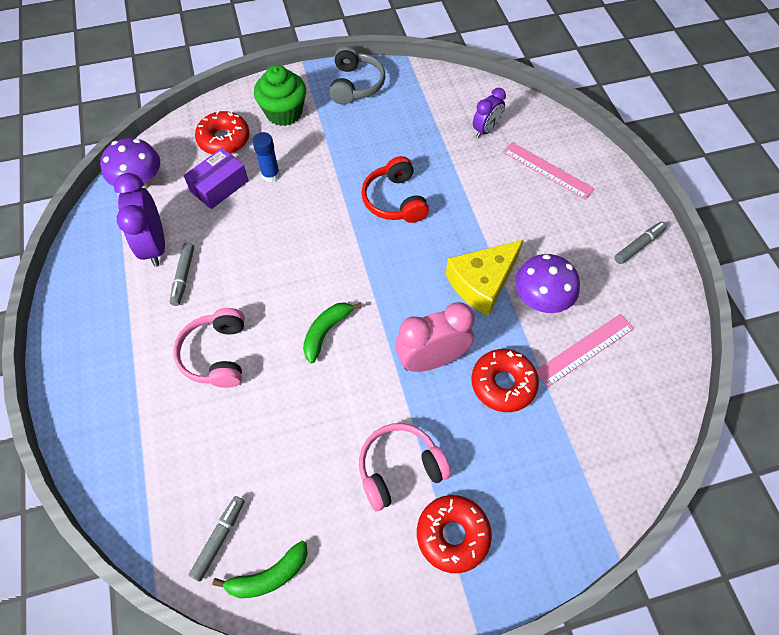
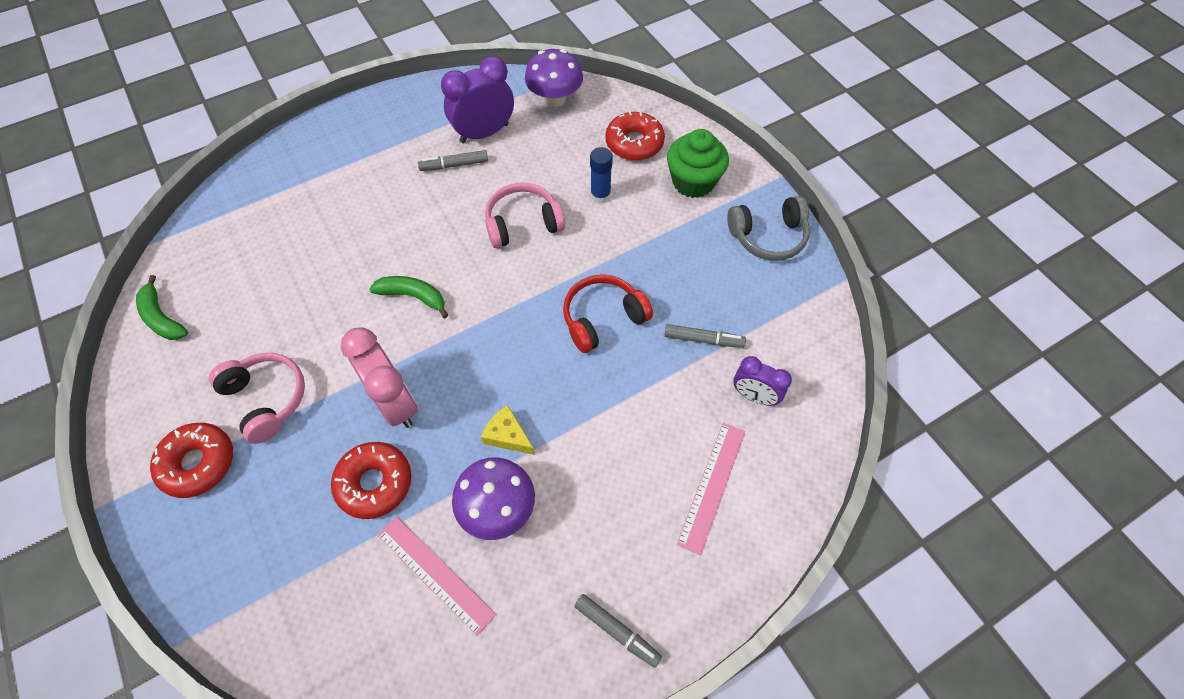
camera: 75 degrees right, 0 degrees up
(216, 354) = (373, 216): pink headphones -> pink headphones (523, 223)
(219, 186) = (571, 158): purple box -> none
(219, 539) = (195, 272): grey marker -> grey marker (703, 339)
(482, 283) = (507, 436): yellow cheese -> yellow cheese, size x0.54

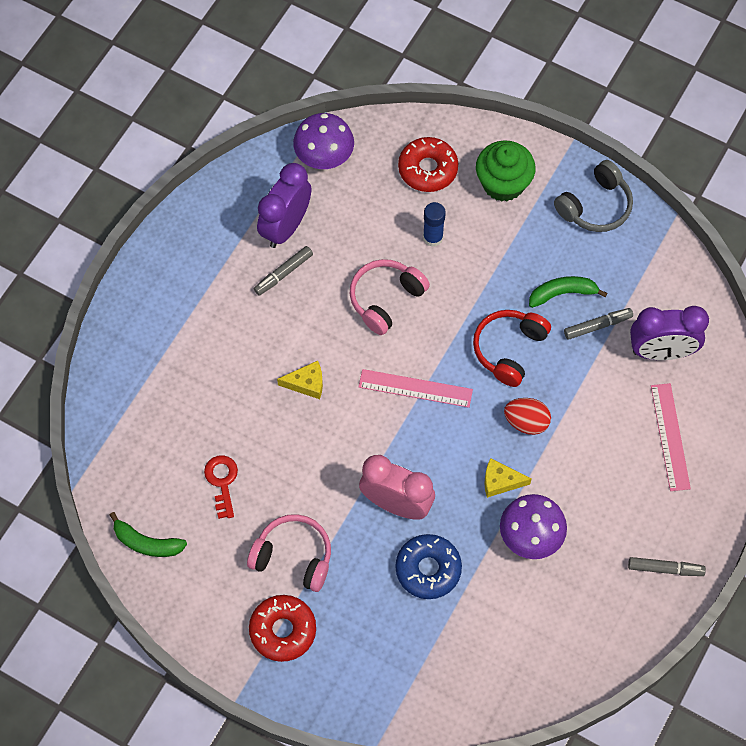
camera: 30 degrees left, 5 degrees up
(265, 300) = (222, 482): none -> red key
(374, 483) = (428, 569): red donut -> blue donut
(402, 257) = (306, 383): none -> yellow cheese
(413, 296) = (343, 412): green banana -> green banana (562, 293)
(435, 573) = (519, 603): pink ruler -> pink ruler (415, 388)
(573, 392) = (526, 422): none -> red egg
(754, 396) = (661, 352): purple clock -> purple clock, size x1.63

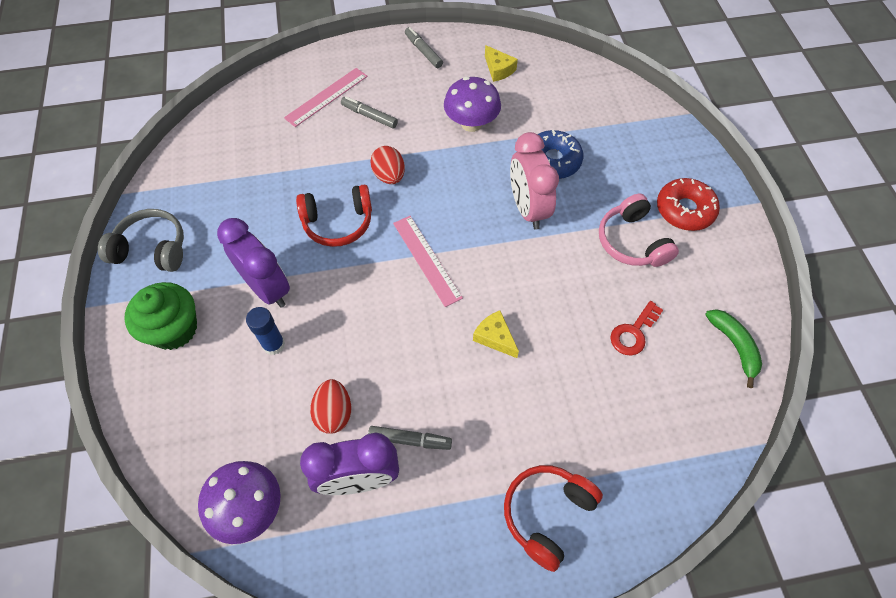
camera: 130 degrees left, 5 degrees down
(163, 316) = (547, 514): none -> red headphones
(344, 241) = (334, 413): none -> red egg
(385, 299) = (365, 337): pink headphones -> none
(428, 169) = (199, 401): red donut -> none
(500, 481) = (449, 162): yellow cheese -> yellow cheese (498, 69)
(562, 293) = (257, 220): green banana -> none
(597, 326) = (269, 183): grey marker -> grey marker (369, 116)
(661, 352) = (261, 136): purple clock -> purple clock (267, 288)

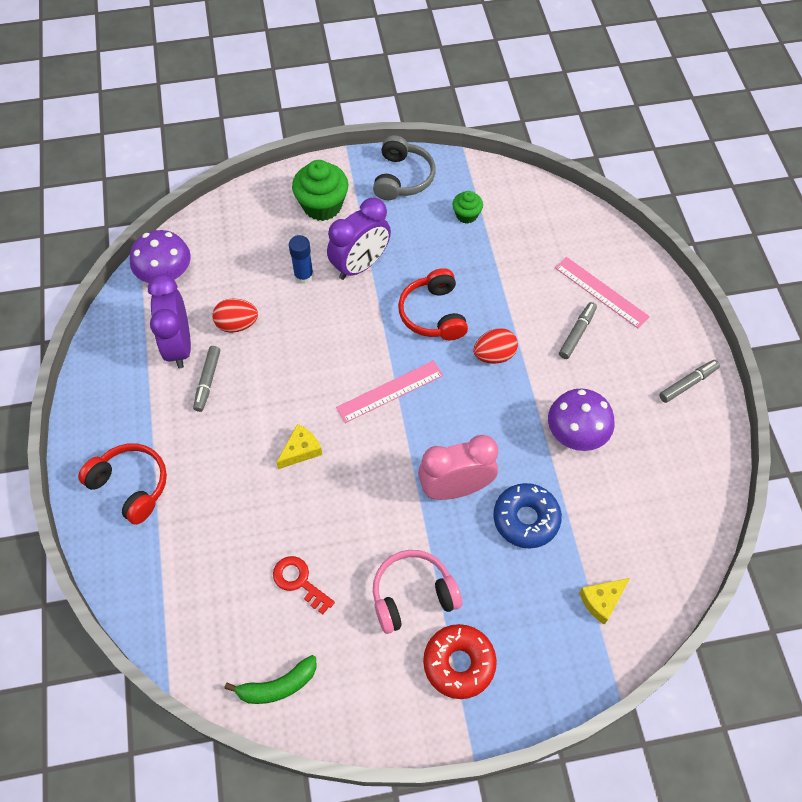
camera: 90 degrees right, 0 degrees up
(217, 192) = (466, 215): none -> green cupcake
(498, 69) = (669, 466): yellow cheese -> yellow cheese (602, 601)

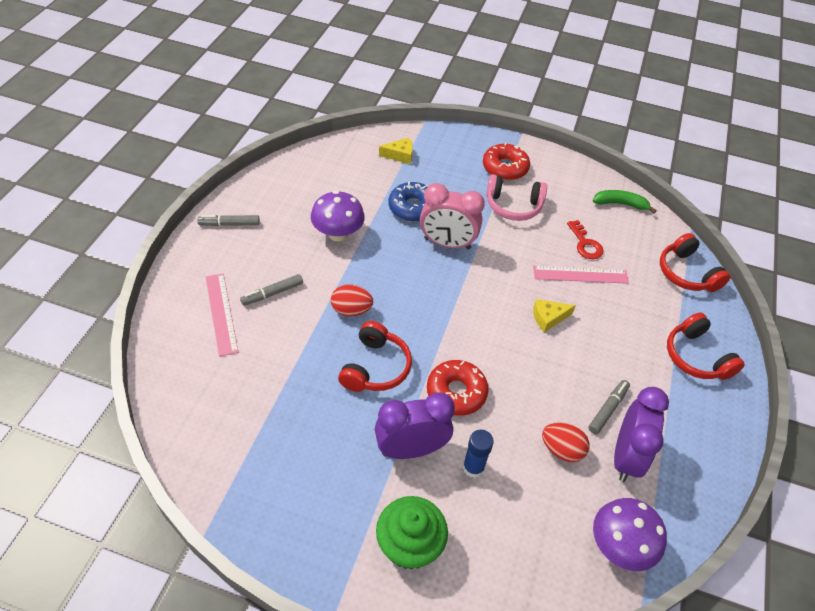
camera: 155 degrees left, 10 degrees down
(162, 604) = (686, 273): none -> red headphones
(350, 328) = (456, 392): none -> red donut
(390, 391) = (454, 325): pink ruler -> pink ruler (580, 275)
(402, 178) = (299, 532): grey headphones -> none
(466, 215) = (269, 448): green cupcake -> none

